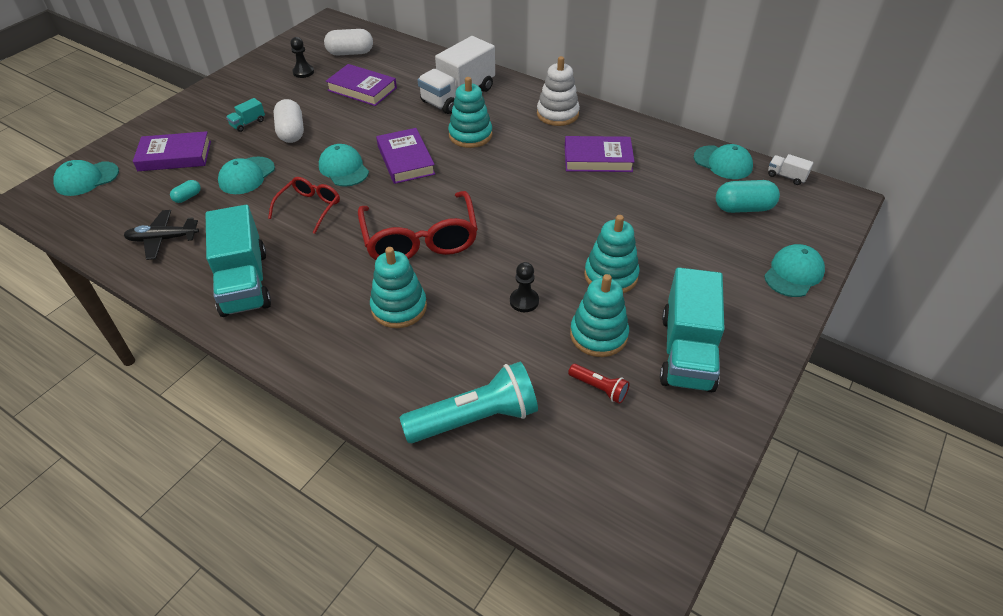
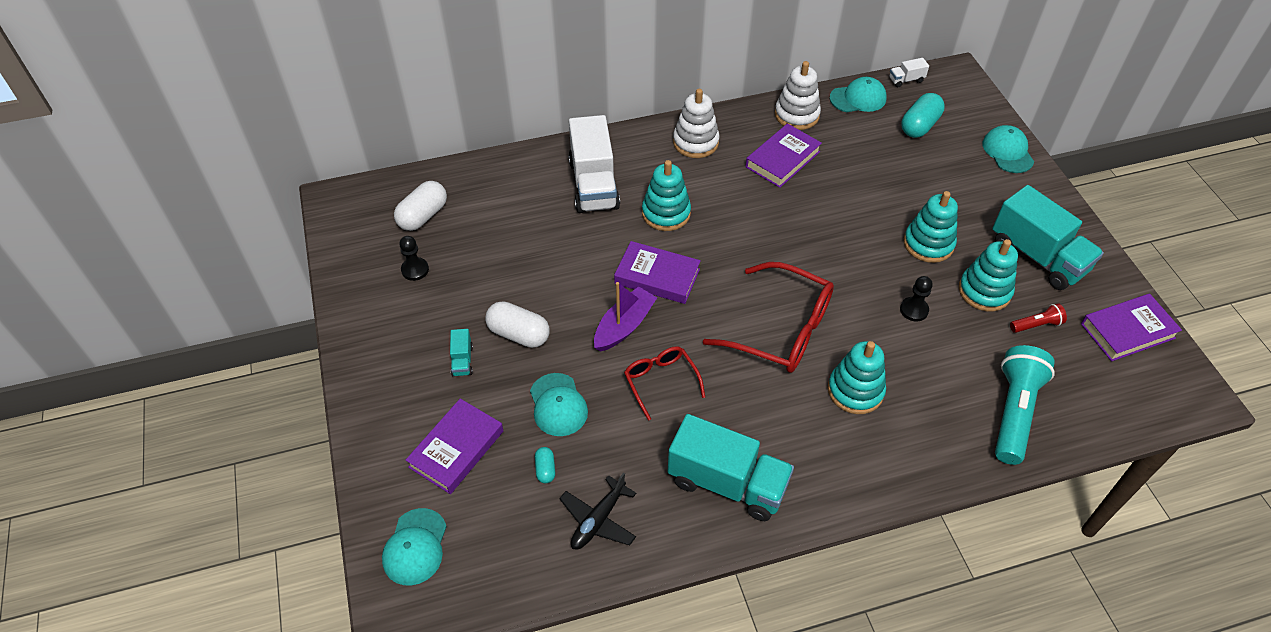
camera: 50 degrees left, 5 degrees up
(344, 168) = (624, 326): turquoise cap -> purple boat
(362, 89) = (503, 243): purple book -> purple book (1127, 331)
(656, 143) = (796, 115): none -> white stacking toy

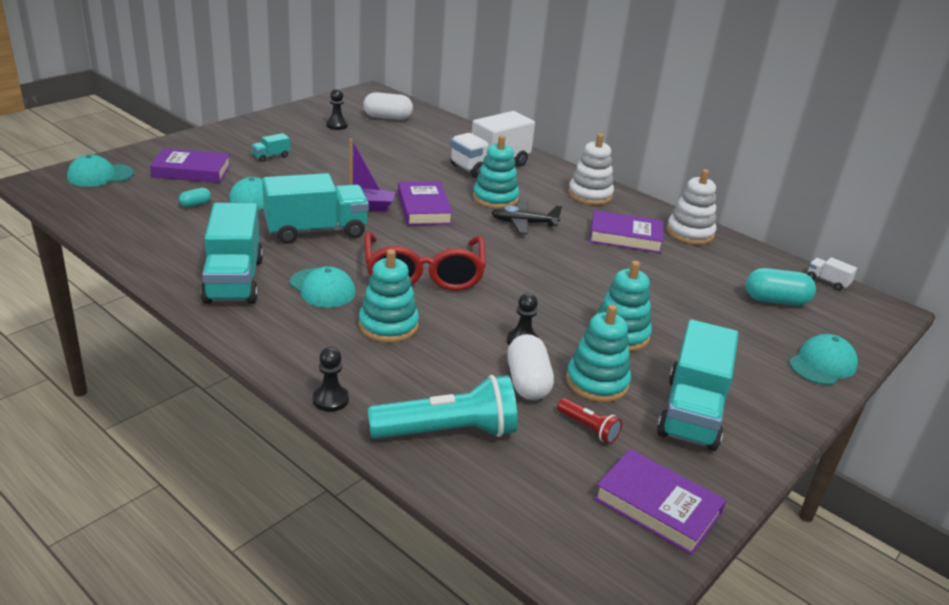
camera: 55 degrees right, 20 degrees down
(519, 334) = (312, 169): white capsule -> white capsule (527, 382)
(598, 520) = (161, 233): black plane -> black plane (523, 223)
(660, 381) = (316, 231): red glasses -> turquoise truck
(858, 98) = (759, 260): turquoise cap -> turquoise cap (322, 288)
(948, 473) = (330, 400): none -> black pawn

